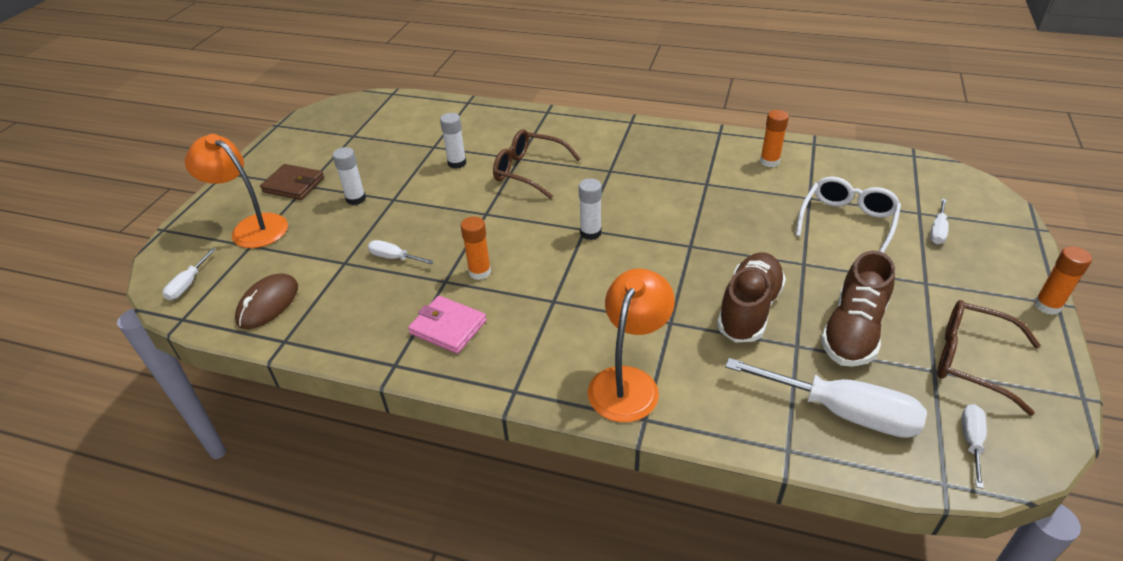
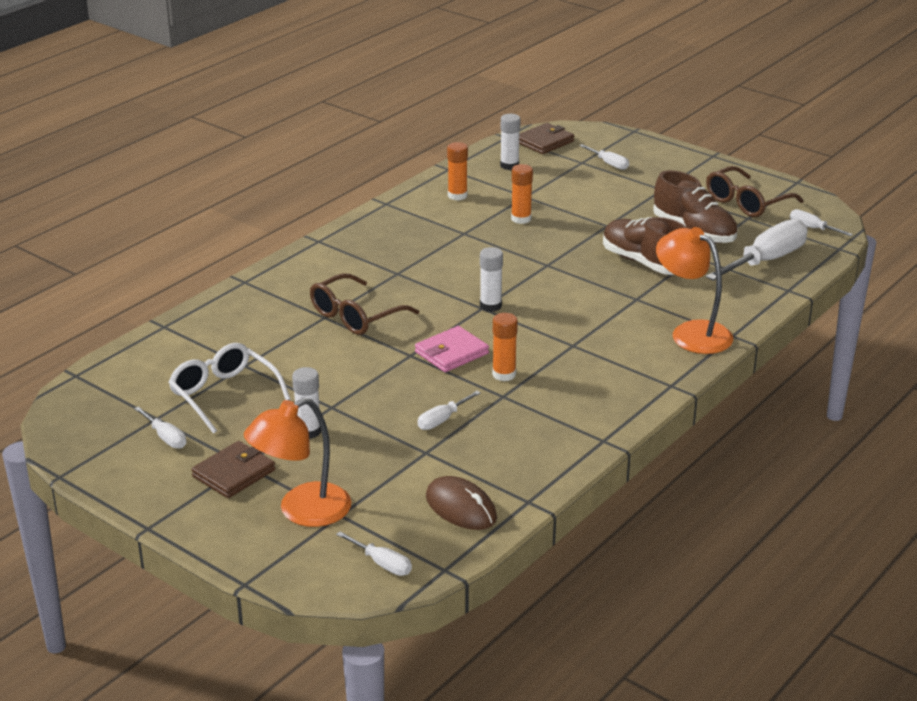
camera: 70 degrees left, 10 degrees down
(330, 146) = (165, 437): none -> white screwdriver
(448, 327) = (571, 404): pink wallet -> pink wallet (451, 353)
(457, 163) = (297, 355): white glue stick -> white glue stick (509, 165)
(847, 221) = (570, 192): white glasses -> white glasses (223, 395)
(932, 179) = (544, 142): none -> brown wallet
(1047, 306) = (713, 159): orange glue stick -> orange glue stick (521, 219)

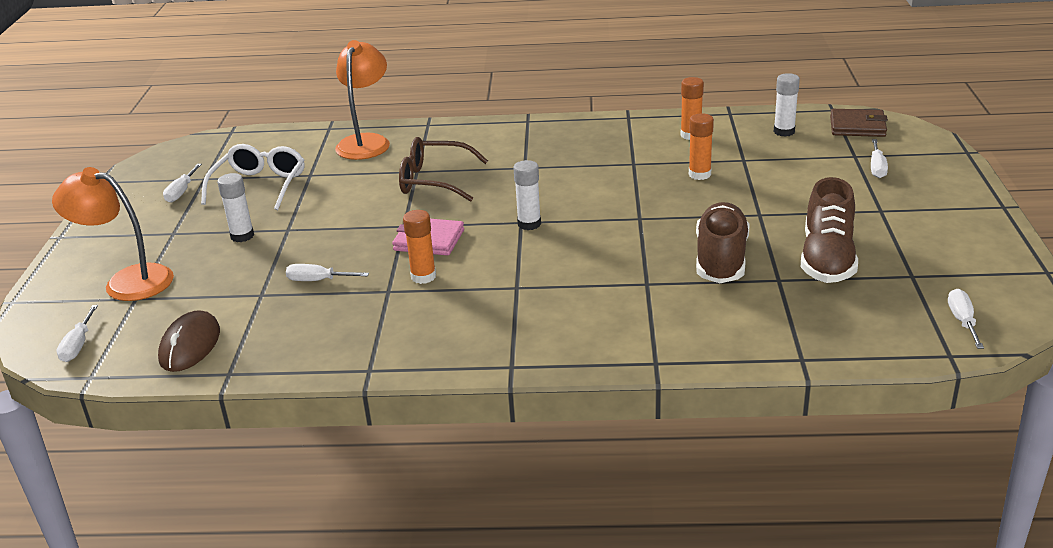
camera: 55 degrees right, 0 degrees up
(234, 473) = (156, 235): brown wallet -> none
(691, 332) = (626, 337): orange lamp -> orange lamp (366, 142)
(746, 202) = (942, 262): brown glasses -> none
(766, 261) = (840, 322): white screwdriver -> none

